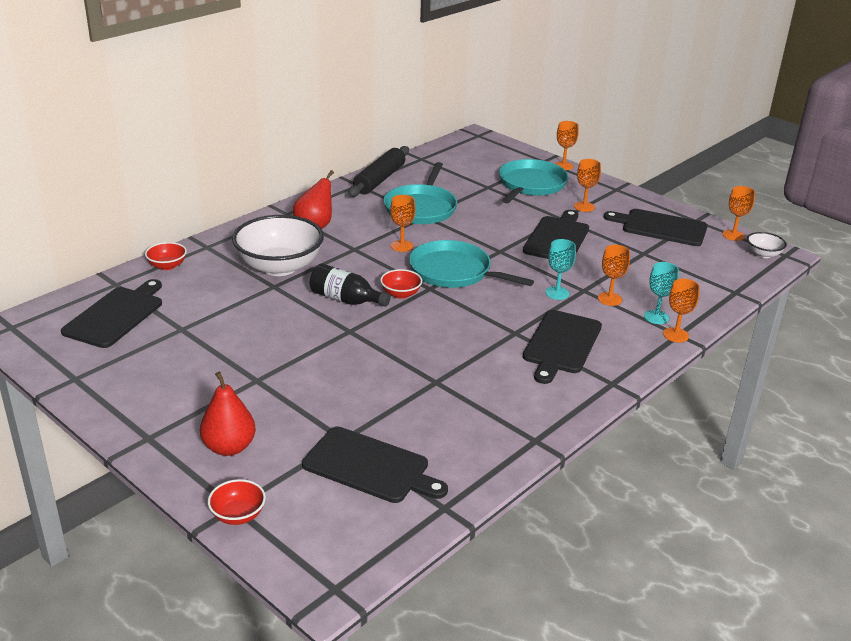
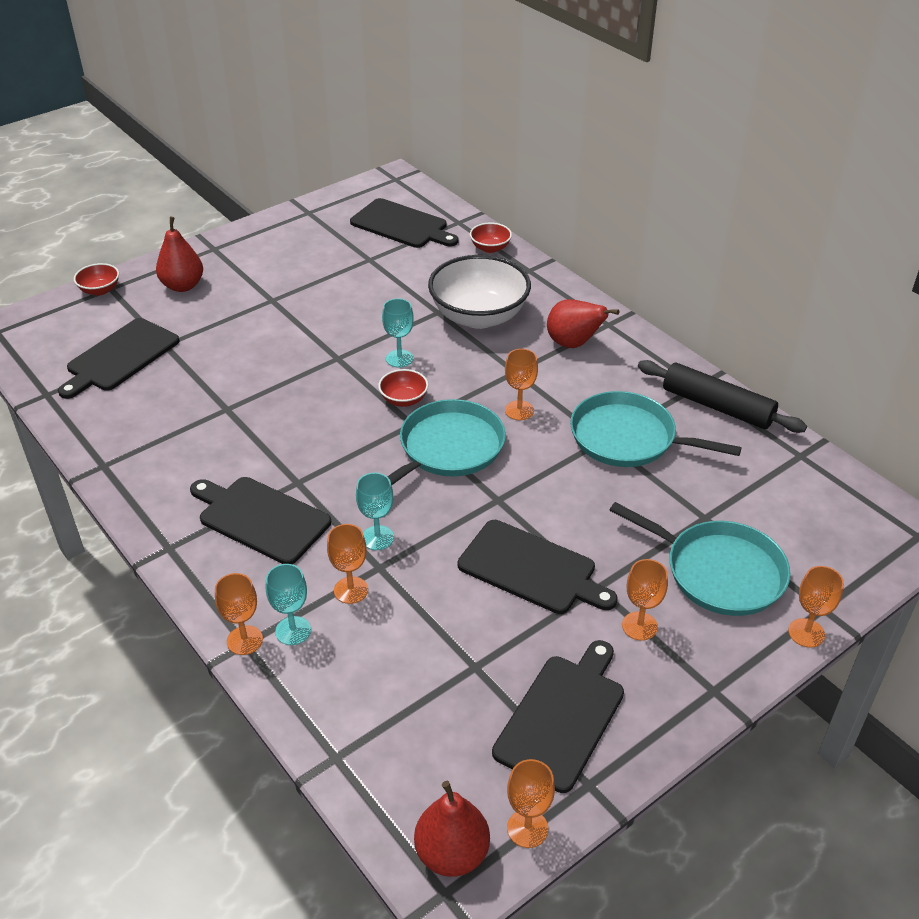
camera: 100 degrees right, 10 degrees up
(345, 300) = (399, 358): black bottle -> turquoise goblet
(763, 254) = (452, 853): white bowl -> red pear

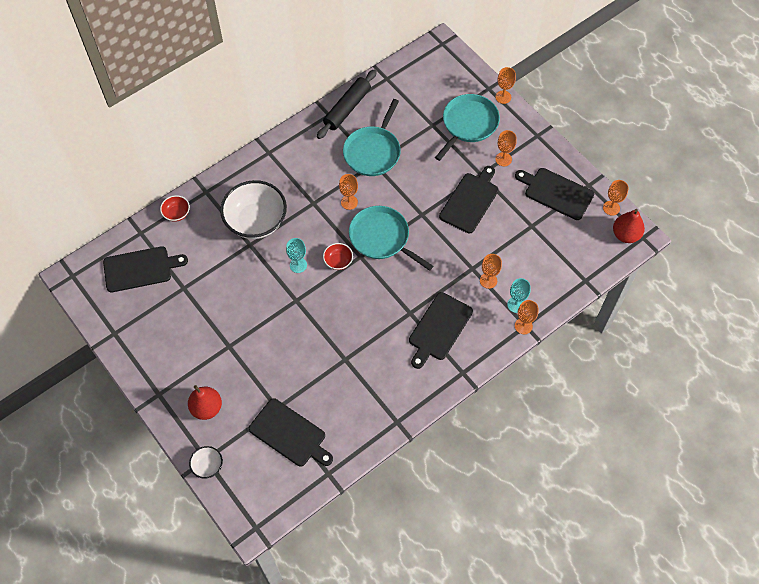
camera: 90 degrees left, 20 degrees up
(100, 290) = (207, 465): red bowl -> white bowl
(377, 538) = (451, 270): turquoise goblet -> none
(402, 225) = (140, 269): black cutting board -> black cutting board turned 45 degrees clockwise
(573, 344) = (287, 172): red pear -> none

